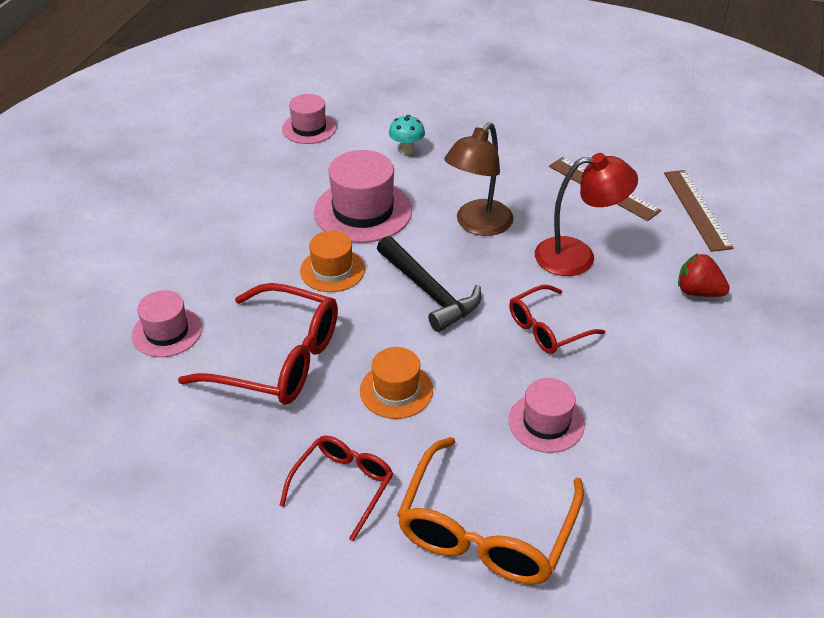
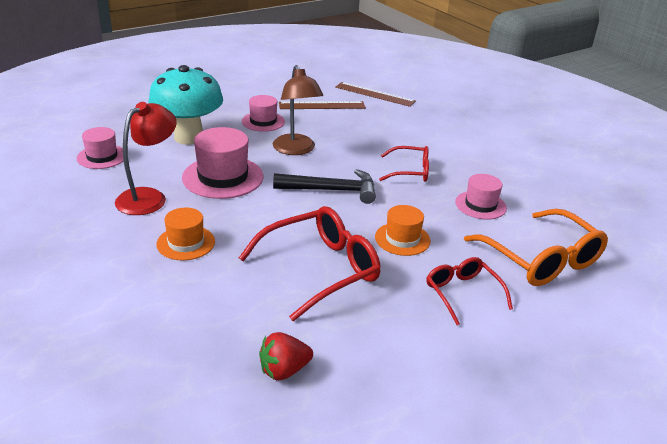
camera: 55 degrees left, 10 degrees down
(167, 332) = (227, 306): pink hat -> pink hat (263, 121)
(332, 270) = (263, 212): orange hat -> orange hat (186, 243)
(406, 150) = (188, 137): turquoise mushroom -> turquoise mushroom, size x2.45
(547, 329) = (410, 171): red glasses -> red glasses turned 90 degrees counterclockwise
(577, 256) = (365, 137): red lamp -> red lamp (149, 197)
(698, 292) = (434, 123): red strawberry -> red strawberry (284, 370)

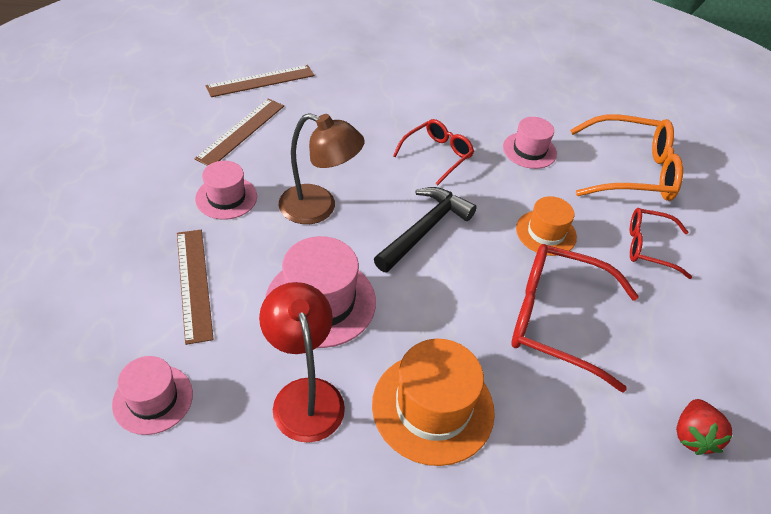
camera: 55 degrees left, 15 degrees up
(186, 243) = (433, 407): orange hat -> orange hat, size x1.62
(188, 137) = (194, 283): turquoise mushroom -> brown ruler
(320, 269) = (556, 320): red glasses -> red glasses turned 75 degrees counterclockwise

